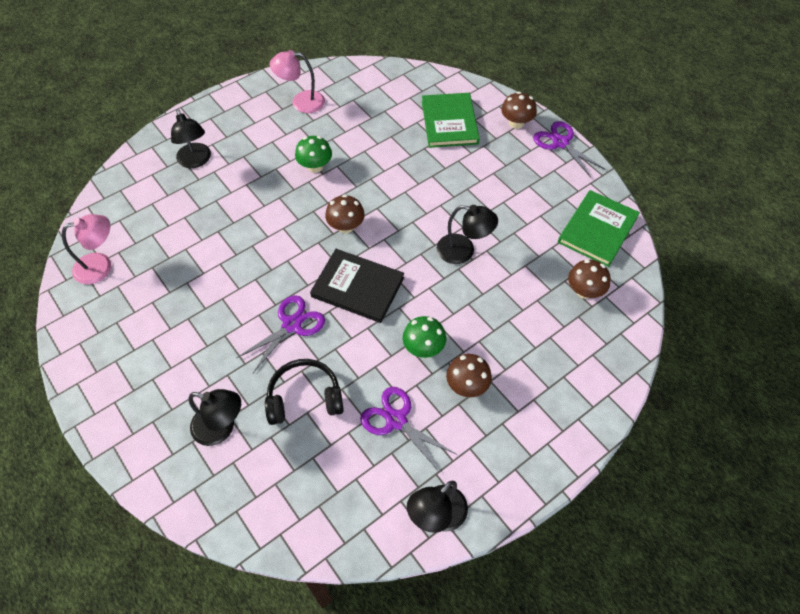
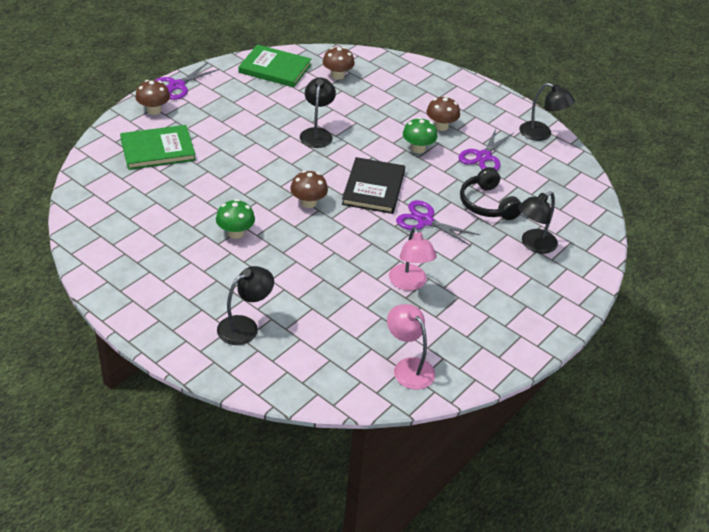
camera: 105 degrees left, 15 degrees down
(221, 428) = (533, 245): black lamp -> black lamp turned 135 degrees counterclockwise
(301, 102) = (137, 257): pink lamp -> pink lamp (409, 283)

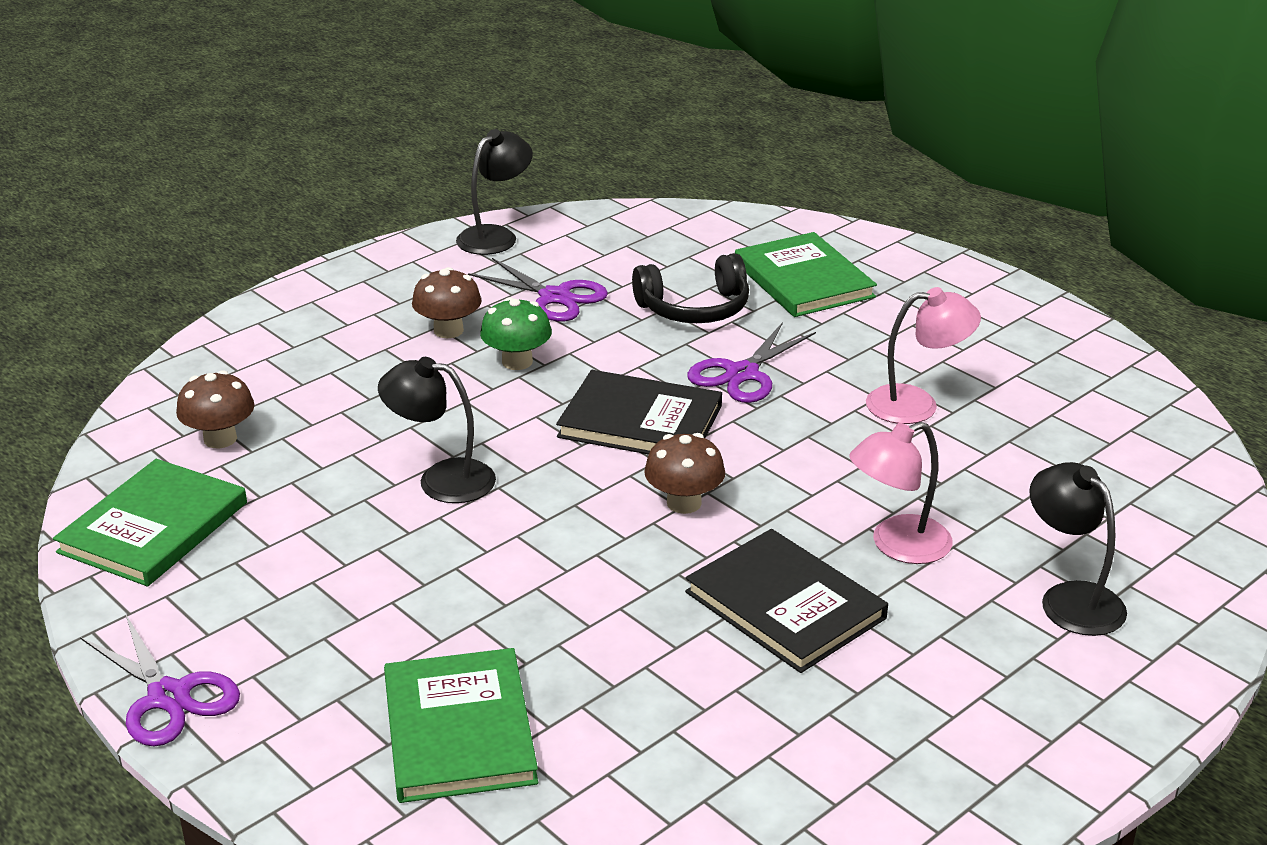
camera: 80 degrees left, 10 degrees down
(154, 110) = (274, 740): brown mushroom -> none
(235, 233) = (785, 605): green mushroom -> black book
(408, 367) = (1124, 423): pink lamp -> pink lamp (897, 545)
(533, 245) = (803, 280): black lamp -> green book

